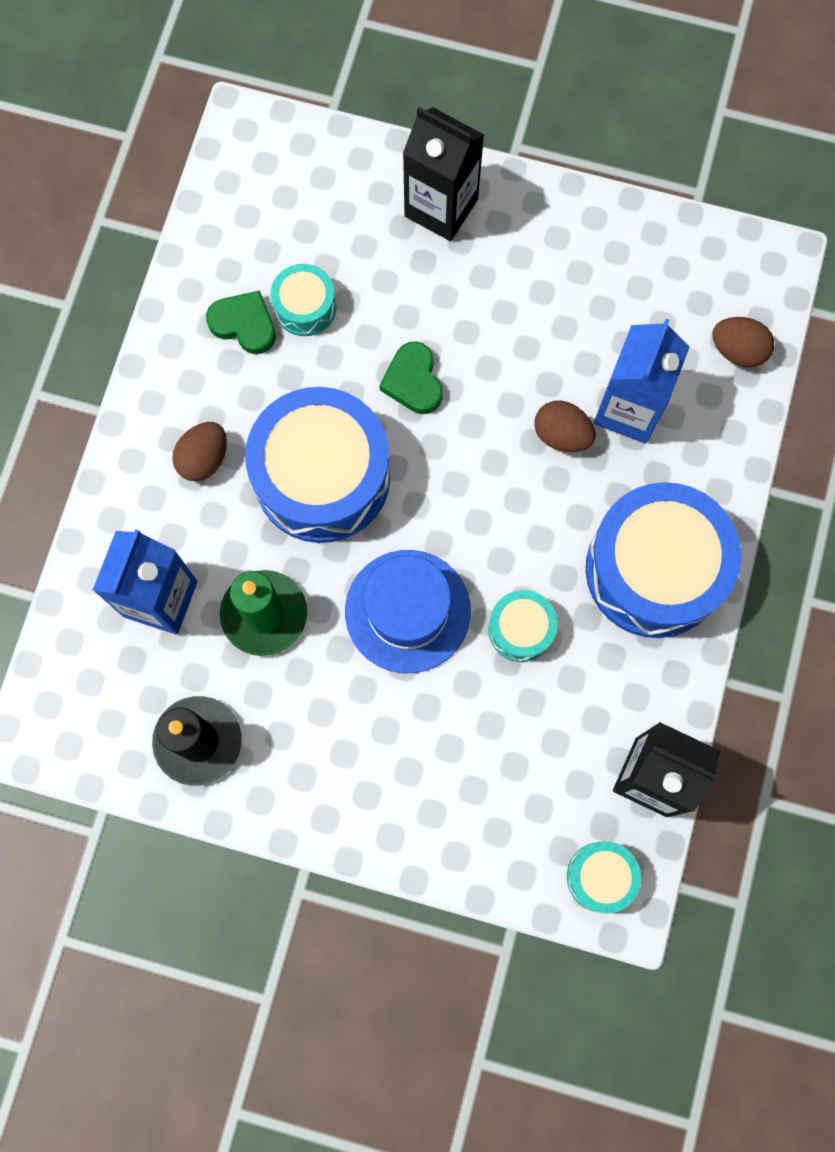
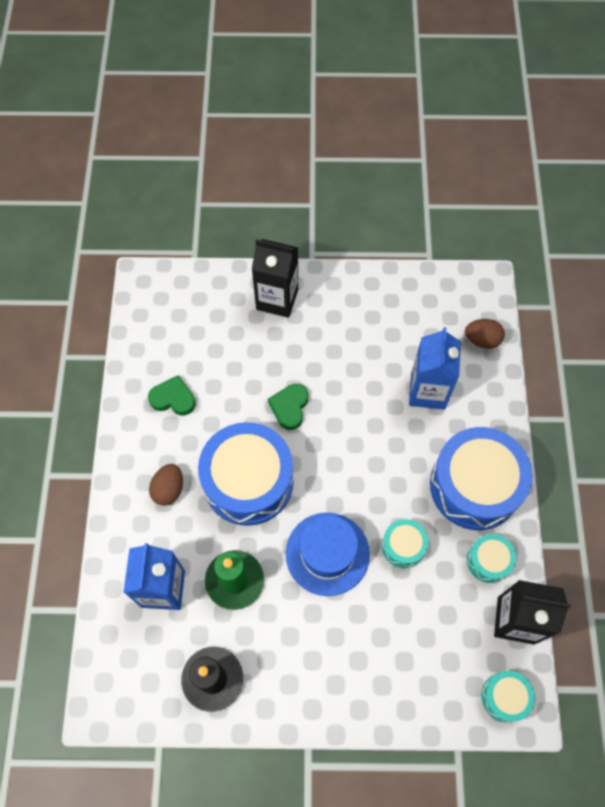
camera: 15 degrees left, 10 degrees down
(305, 307) = (209, 378): turquoise drum -> turquoise drum (488, 561)
(413, 381) = (289, 407): green heart -> green heart turned 45 degrees clockwise
(562, 435) = (391, 417): brown egg -> none

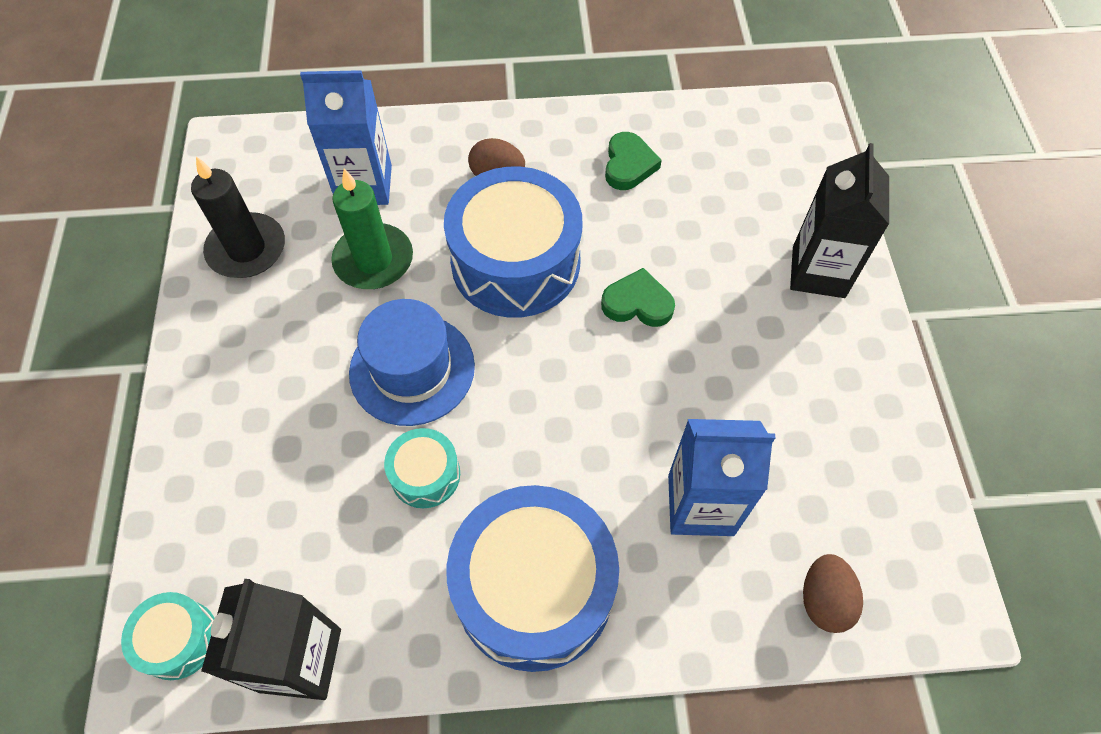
camera: 85 degrees right, 5 degrees down
(488, 561) = (402, 613): turquoise drum -> none

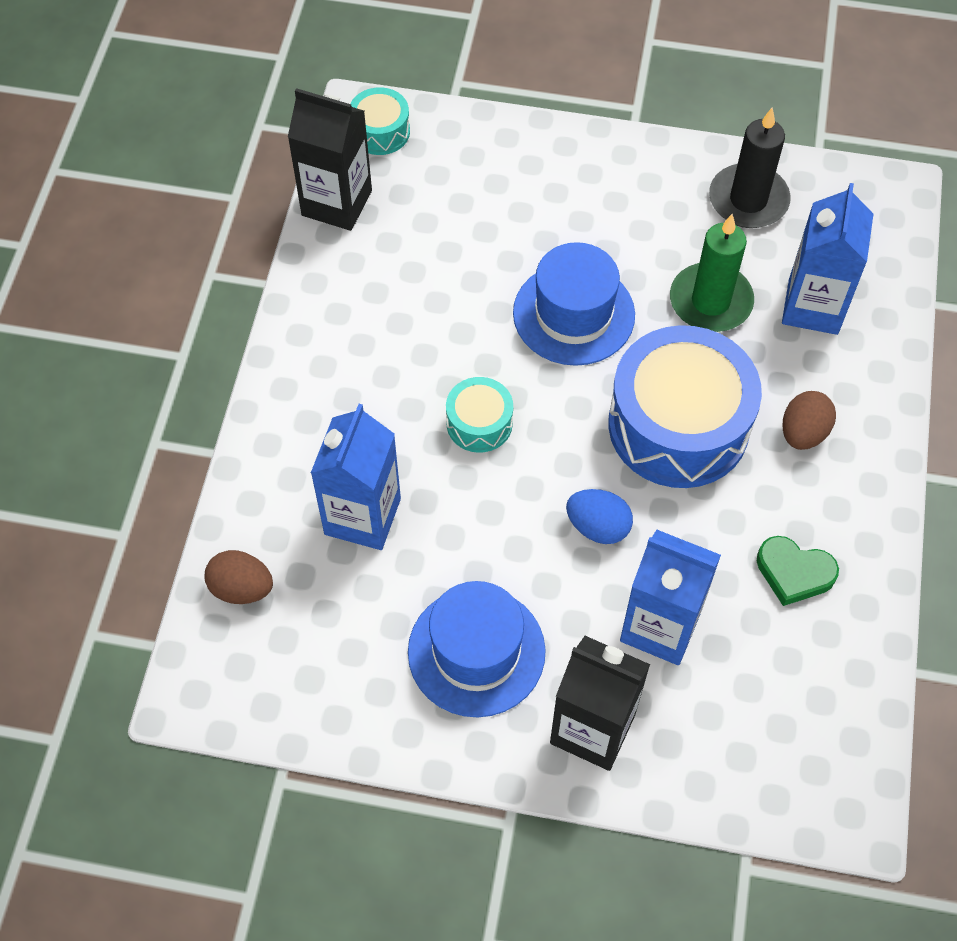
camera: 105 degrees right, 0 degrees up
(425, 474) = (463, 307): turquoise drum -> turquoise drum (479, 423)
(534, 588) = (334, 367): blue drum -> none
(637, 303) = (598, 527): green heart -> blue egg
(711, 242) = (660, 626): none -> blue carton
(792, 370) = (476, 651): none -> blue hat

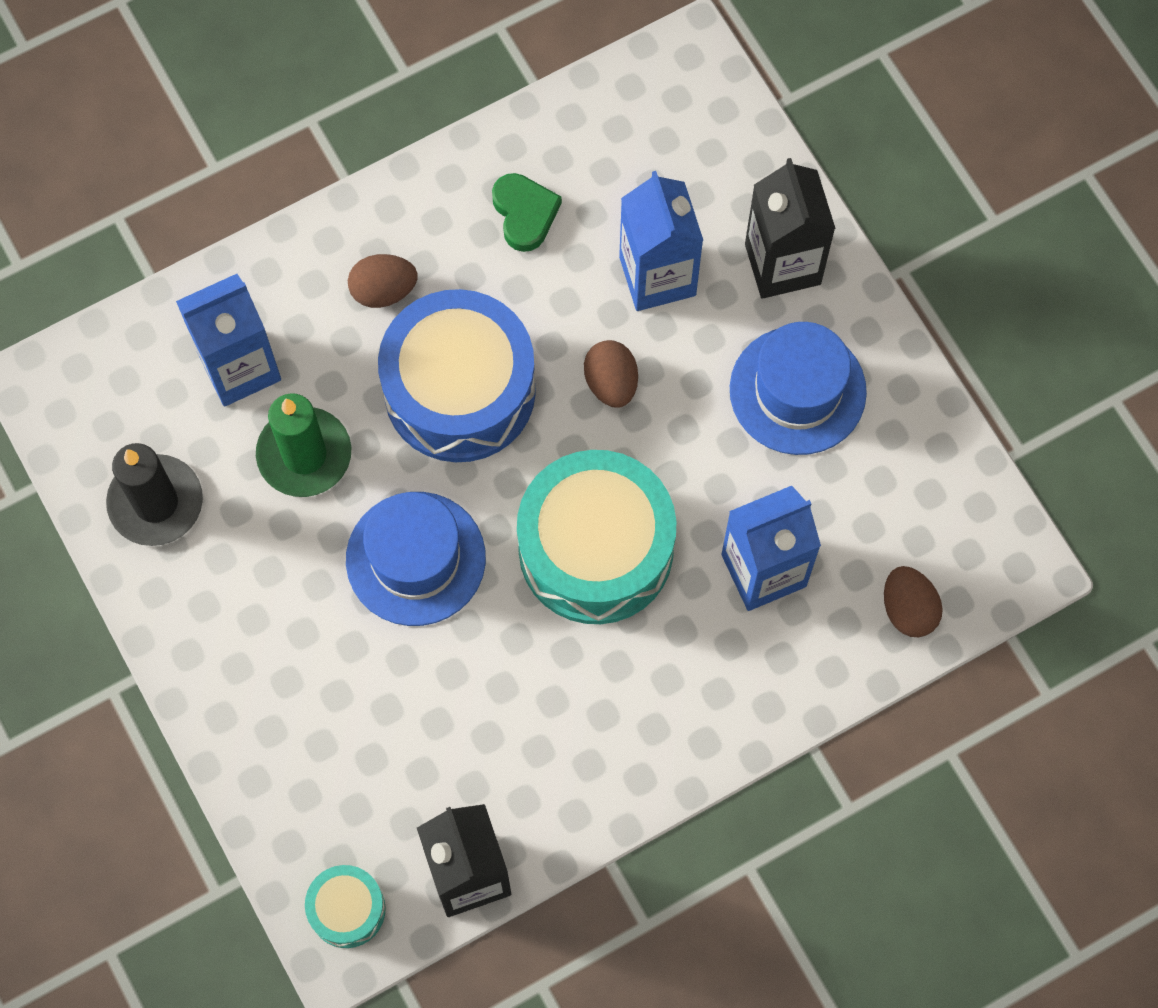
camera: 130 degrees left, 10 degrees up
(479, 423) = (596, 549): turquoise drum -> turquoise drum, size x2.12
(598, 527) = (611, 383): blue egg -> brown egg

